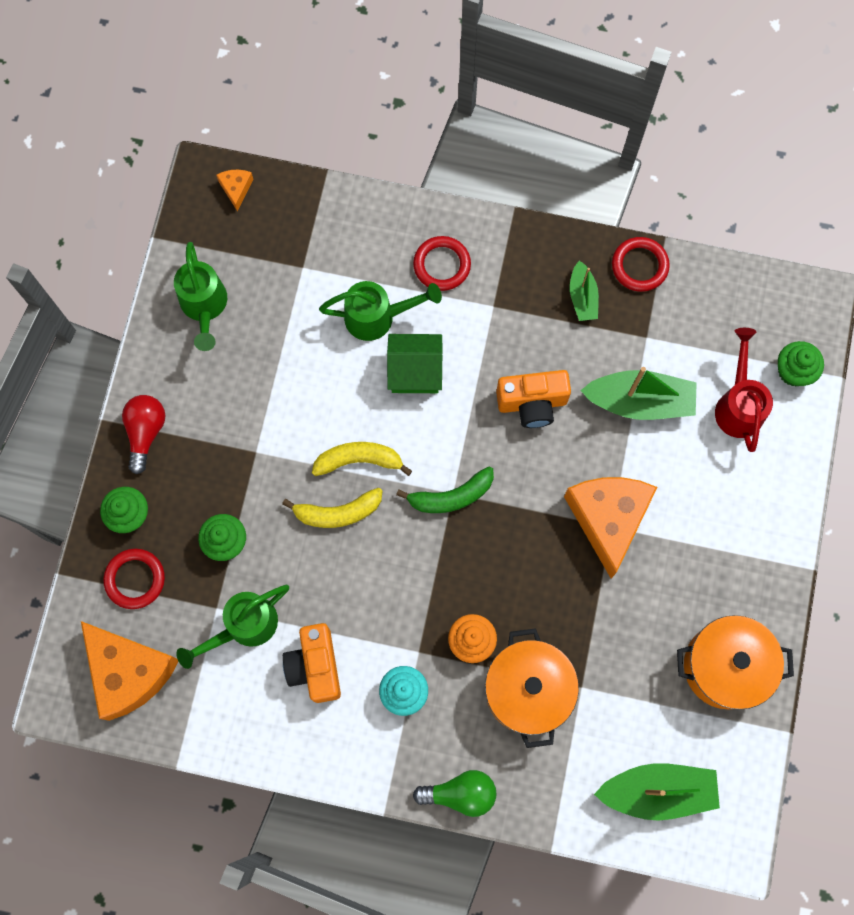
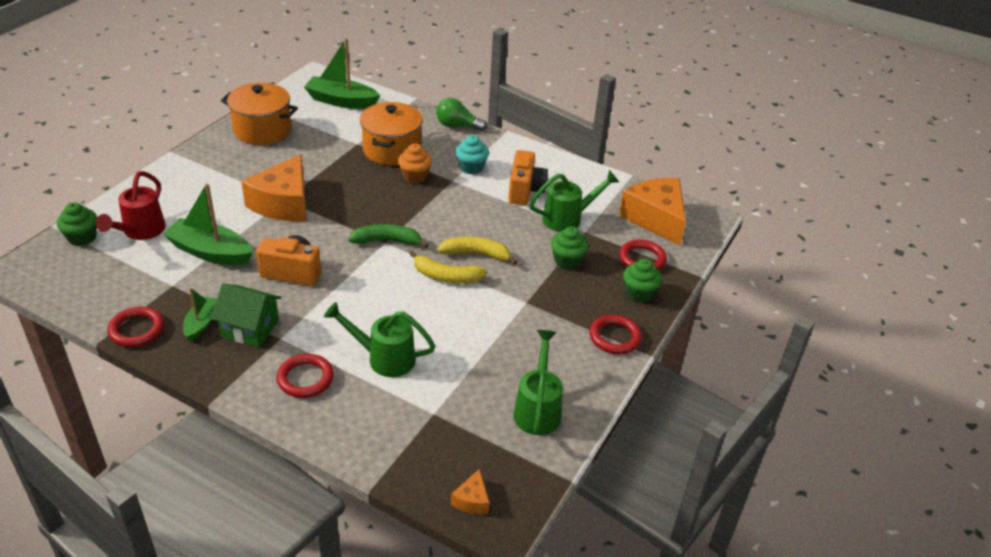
camera: 165 degrees left, 35 degrees down
(146, 432) = (614, 337): red light bulb -> red ring
(415, 371) = (372, 315): green house -> green house (250, 328)

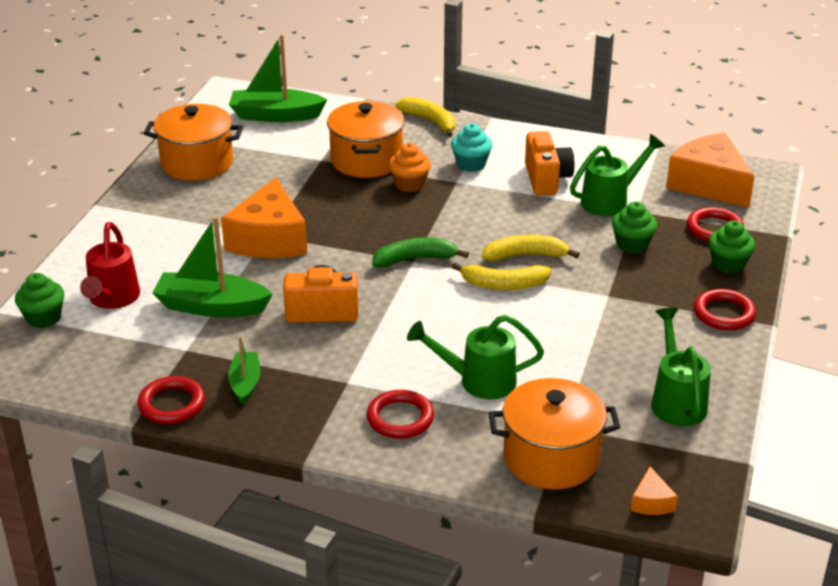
camera: 10 degrees left, 5 degrees down
(250, 328) = (306, 379): green house -> none
(408, 440) = (551, 458): none -> orange pot
(457, 126) = (430, 121): green light bulb -> yellow banana

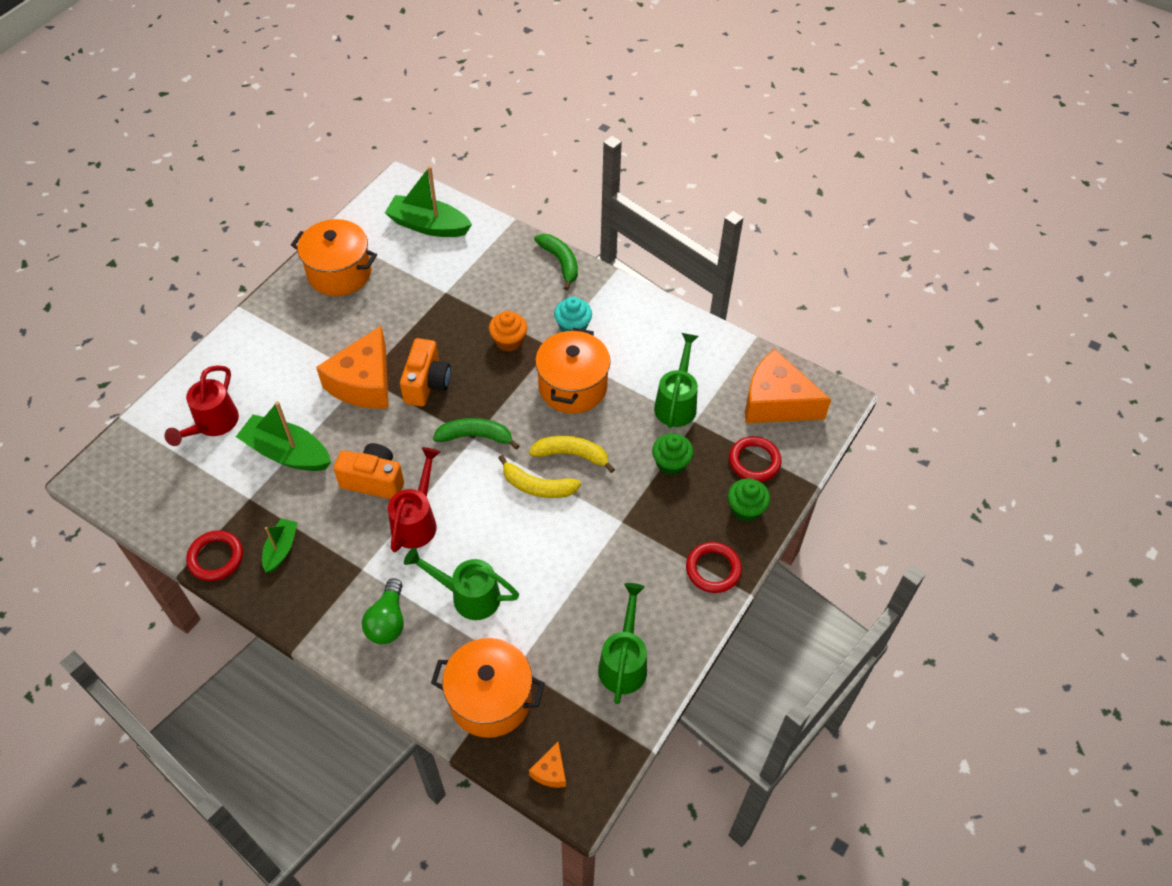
camera: 15 degrees right, 20 degrees up
(43, 318) = (152, 433): green cupcake -> none
(366, 160) = (484, 301): orange pot -> orange pot (572, 387)
(388, 334) = (417, 521): none -> red watering can
(400, 418) = (387, 621): red ring -> green light bulb
(430, 121) = (560, 262): yellow banana -> green banana
(546, 179) = (632, 362): orange camera -> orange camera (427, 384)
(610, 200) = (676, 403): green watering can -> green watering can turned 60 degrees counterclockwise
(709, 184) = (776, 402): orange cheese -> orange cheese turned 45 degrees counterclockwise

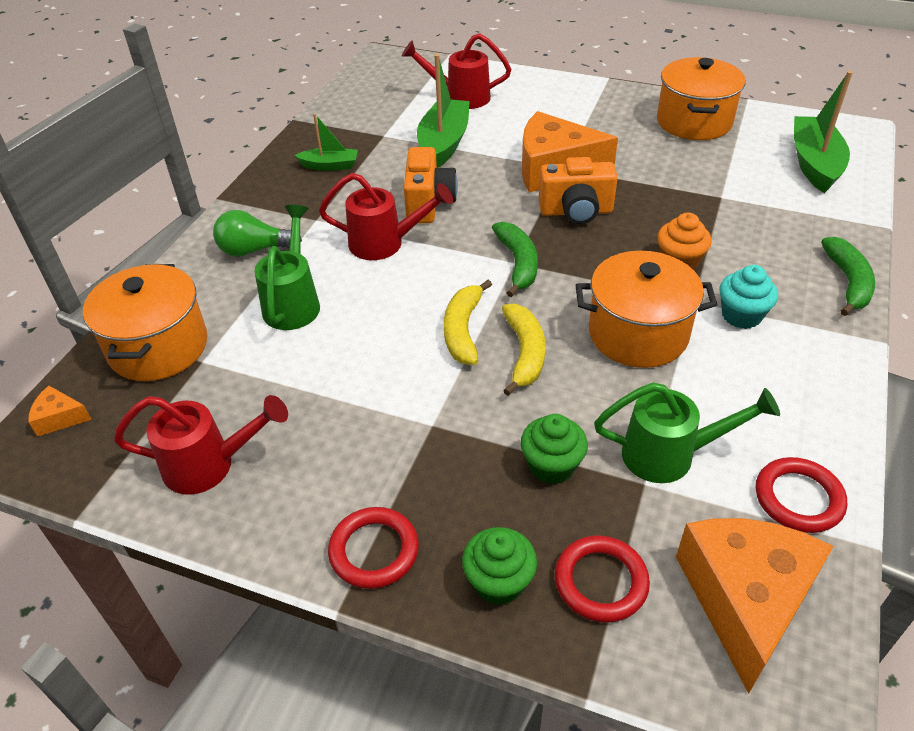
camera: 80 degrees right, 10 degrees down
(216, 557) = (313, 133): red ring -> red ring (798, 498)
(560, 262) = (848, 282): green banana -> green banana turned 45 degrees counterclockwise
(624, 662) = (209, 465): green watering can -> red watering can

